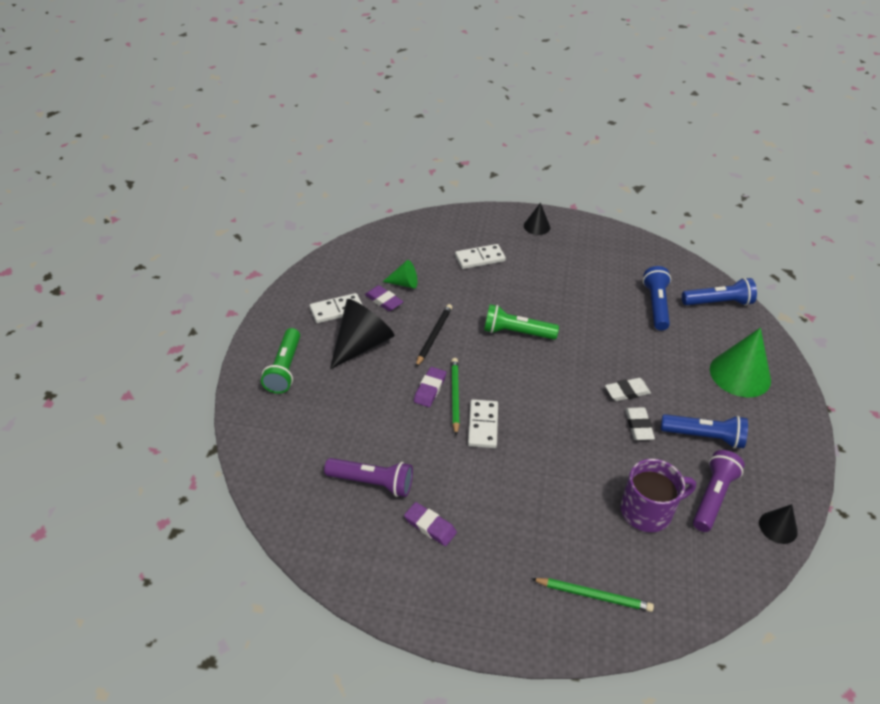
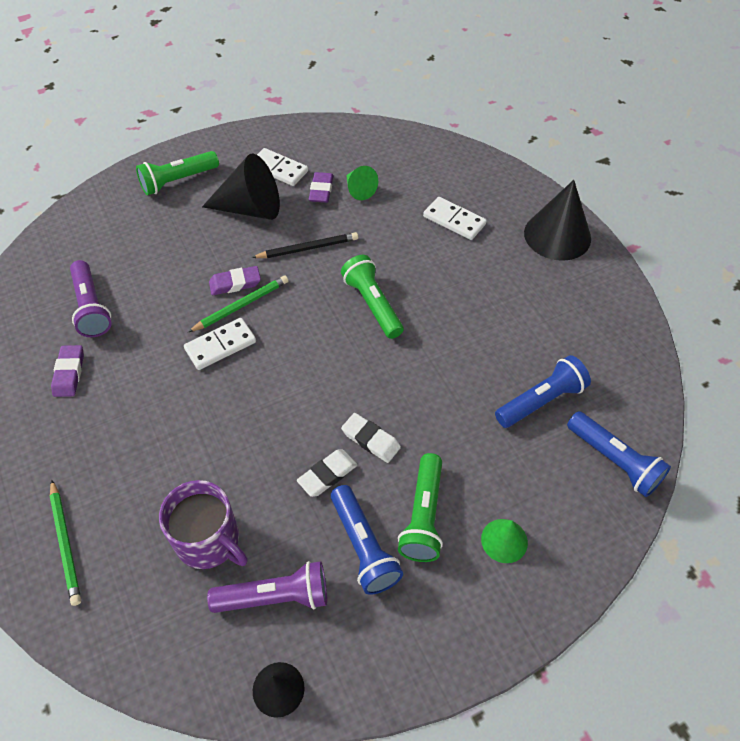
camera: 55 degrees right, 10 degrees up
(536, 226) = (557, 235): black cone -> black cone, size x1.88
(700, 398) = (423, 516): none -> green flashlight
(740, 374) = (504, 540): green cone -> green cone, size x0.53

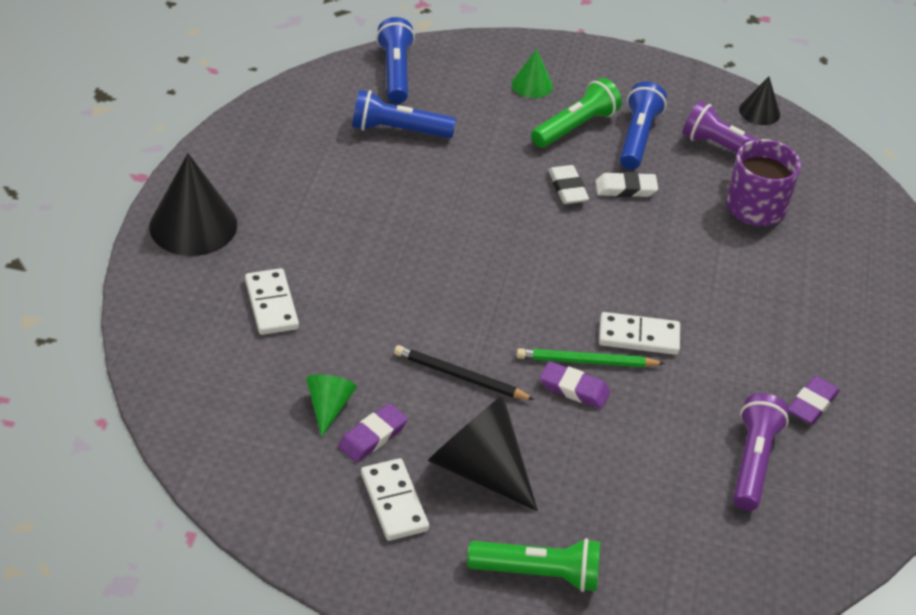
camera: 145 degrees left, 10 degrees down
(65, 543) = (876, 269): green pencil -> none
(372, 304) = (453, 281): green flashlight -> none

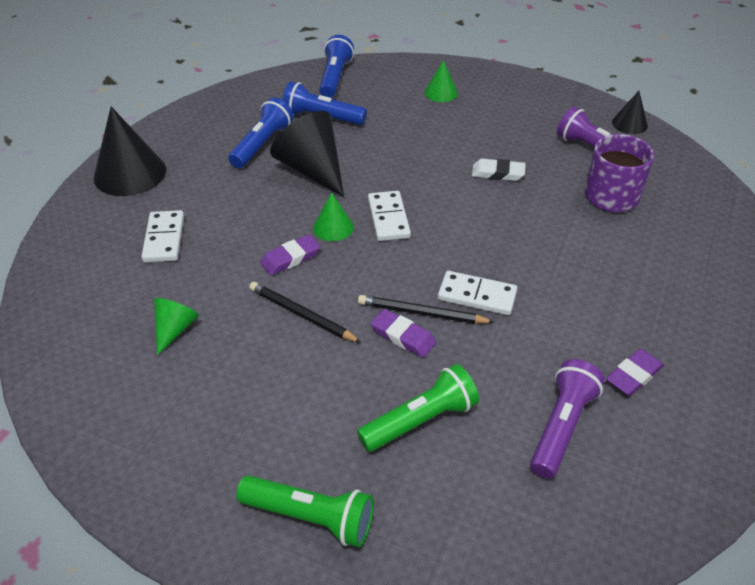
camera: 15 degrees right, 0 degrees up
(373, 436) = (203, 360): purple eraser -> purple eraser (290, 258)
(394, 502) = (197, 424): white domino -> white domino (388, 218)
(460, 272) = (333, 227): none -> green cone
(479, 468) = (289, 402): black cone -> black cone (312, 170)
(567, 188) = (447, 169): white eraser -> none
(575, 127) = (468, 124): green flashlight -> green flashlight (420, 420)
(586, 361) = (422, 313): green pencil -> black pencil
(637, 137) = (518, 135): blue flashlight -> blue flashlight (262, 144)

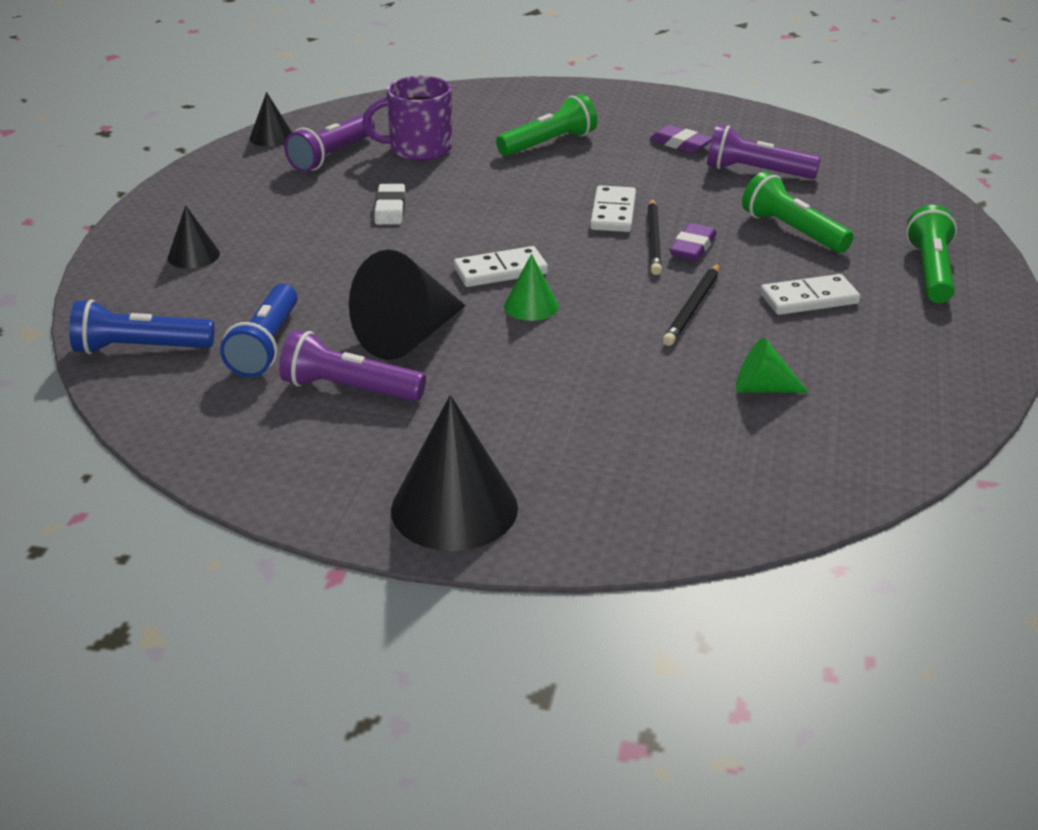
camera: 100 degrees left, 10 degrees down
(164, 239) = (603, 435): white domino -> white domino (809, 299)
(262, 144) = (349, 389): blue flashlight -> purple flashlight
(290, 258) = (601, 328): purple eraser -> none
(441, 93) = (193, 255): green cone -> black cone
(628, 275) = (549, 143): none -> green flashlight

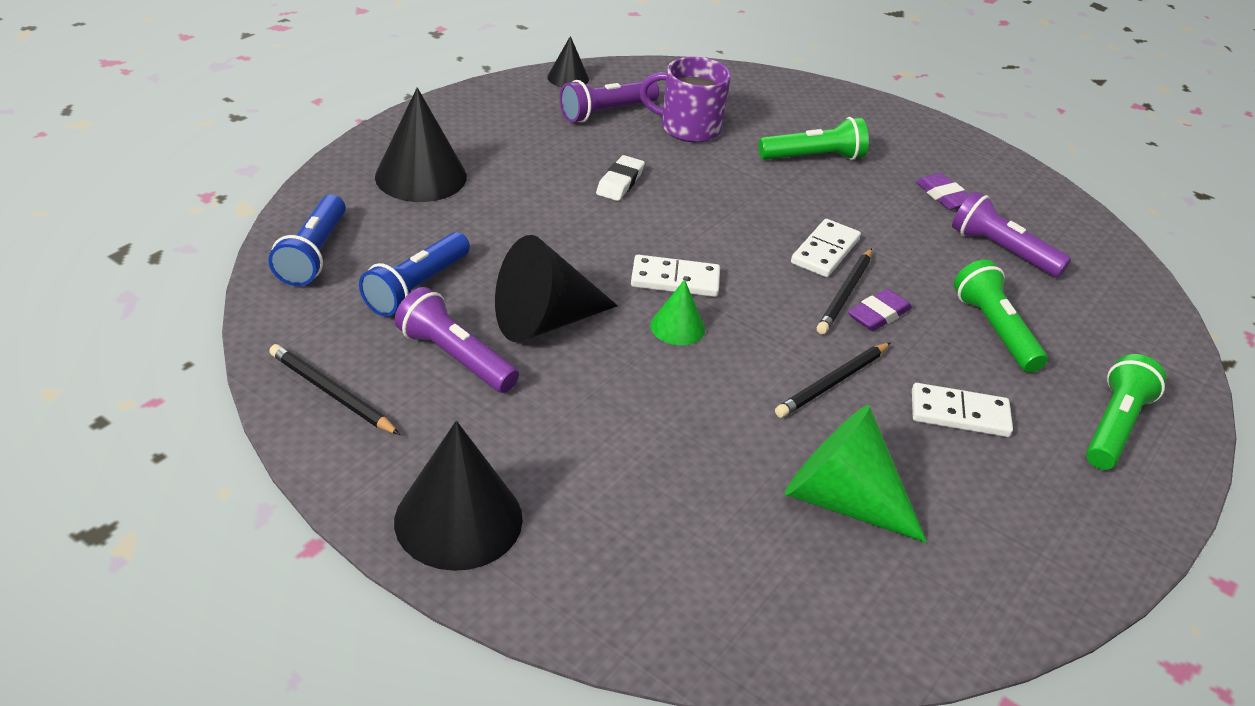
camera: 20 degrees right, 5 degrees up
(140, 349) = (313, 254): blue flashlight -> blue flashlight turned 105 degrees counterclockwise
(193, 255) = (421, 176): black cone -> black cone, size x1.88
(255, 452) = (332, 393): none -> black pencil
(762, 388) = (841, 500): green cone -> green cone, size x1.88

